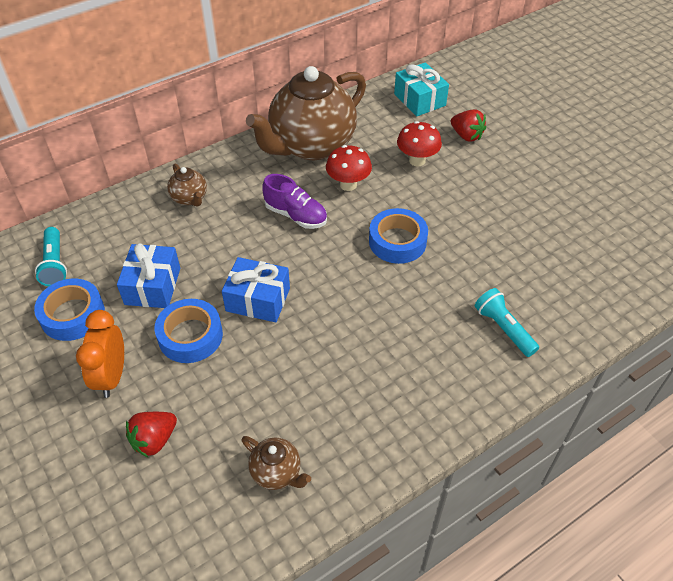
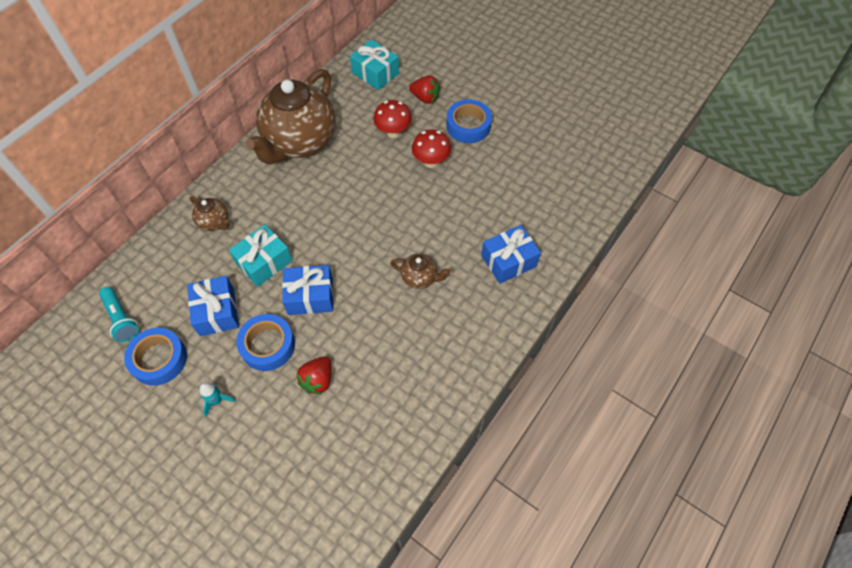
camera: 20 degrees left, 10 degrees up
(112, 376) = (217, 401): orange clock -> turquoise rocket
(154, 440) = (275, 441): red strawberry -> red strawberry (318, 380)
(223, 251) = (264, 262): none -> turquoise gift
(277, 472) = (381, 433): brown teapot -> brown teapot (420, 278)
(296, 215) = (312, 212): purple shoe -> none
(348, 185) = (345, 171): red mushroom -> red mushroom (431, 162)
(397, 241) = (403, 211): blue tape -> blue tape (468, 126)
(503, 328) = (508, 261): turquoise flashlight -> blue gift

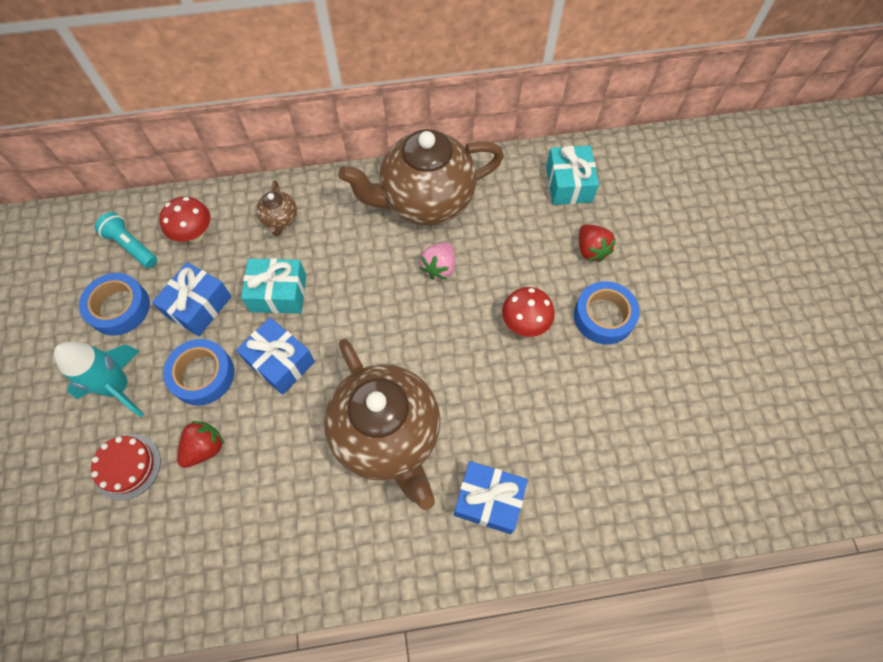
camera: 45 degrees right, 5 degrees up
(121, 319) = (131, 246): turquoise flashlight -> turquoise flashlight turned 120 degrees clockwise
(217, 401) = (119, 387): turquoise rocket -> turquoise rocket, size x2.04
(278, 435) = (127, 466): none -> red cake
(318, 380) = (205, 448): red strawberry -> red strawberry turned 150 degrees clockwise
(350, 171) = (439, 267): none -> pink strawberry
(393, 132) = (521, 261): red mushroom -> red mushroom (195, 234)
(420, 278) = (388, 435): brown teapot -> brown teapot, size x2.39

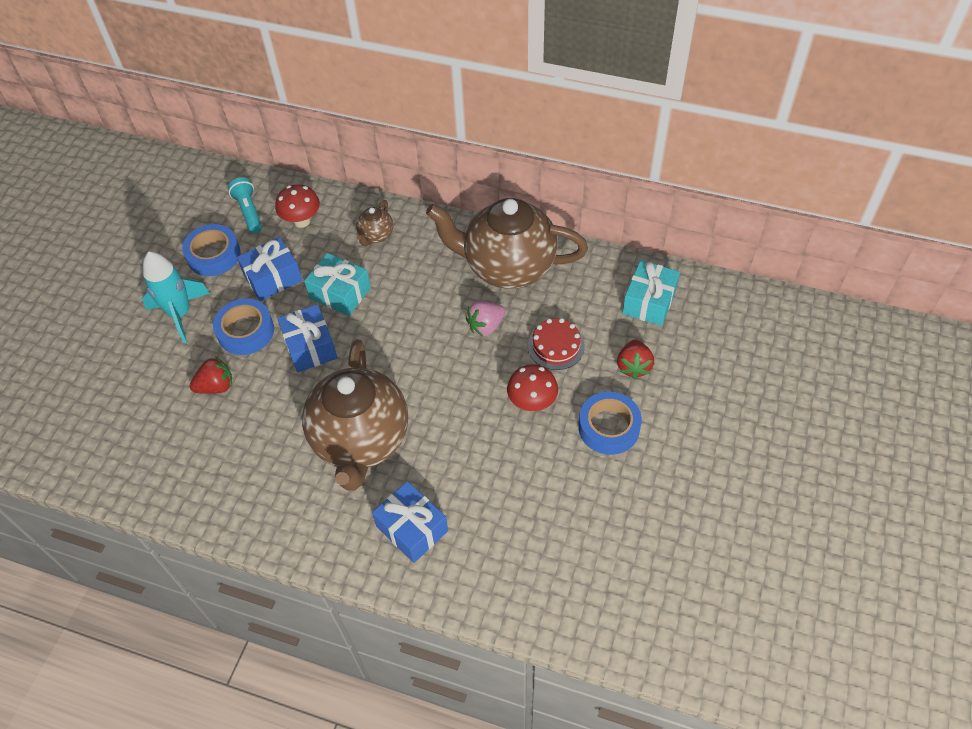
camera: 30 degrees right, 10 degrees down
(127, 466) = (154, 374): red cake -> red cake (556, 346)

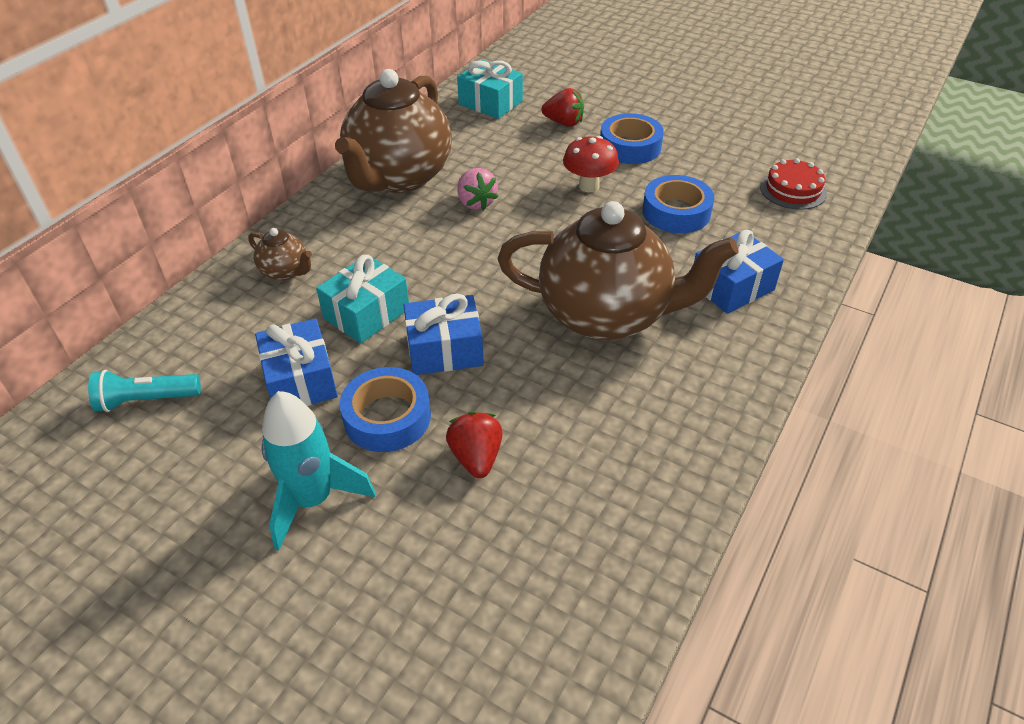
camera: 80 degrees left, 10 degrees down
(213, 255) = (211, 450): blue tape -> blue tape (676, 212)
(302, 221) = (210, 341): red mushroom -> none
(556, 346) = (522, 162): red cake -> red cake (793, 190)

